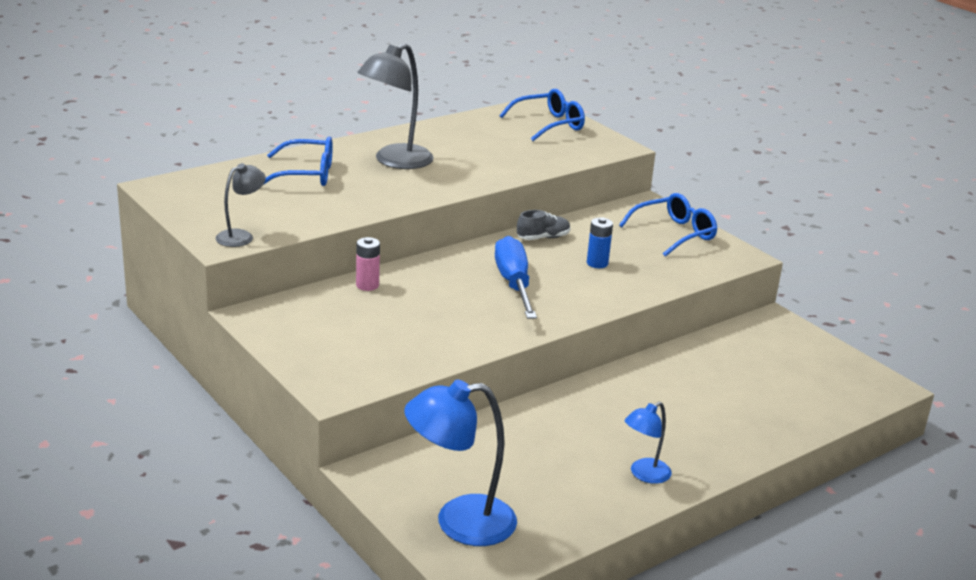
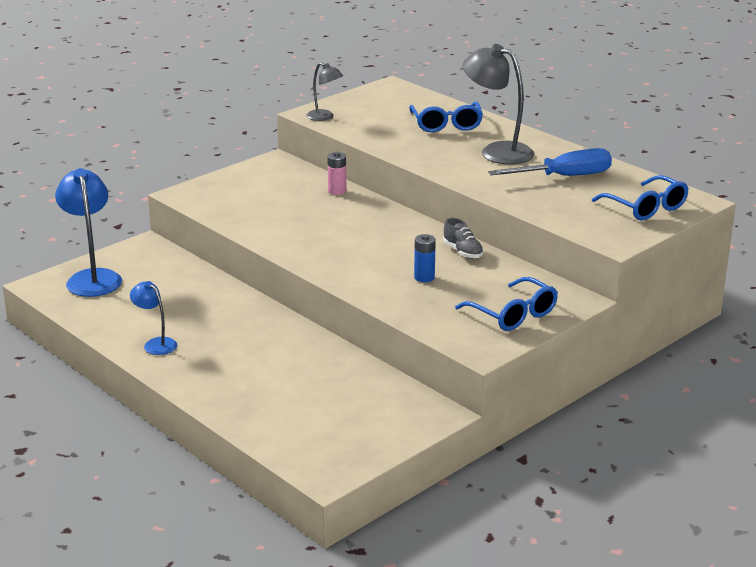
camera: 85 degrees right, 0 degrees up
(513, 284) = (366, 243): blue screwdriver -> blue screwdriver (564, 176)

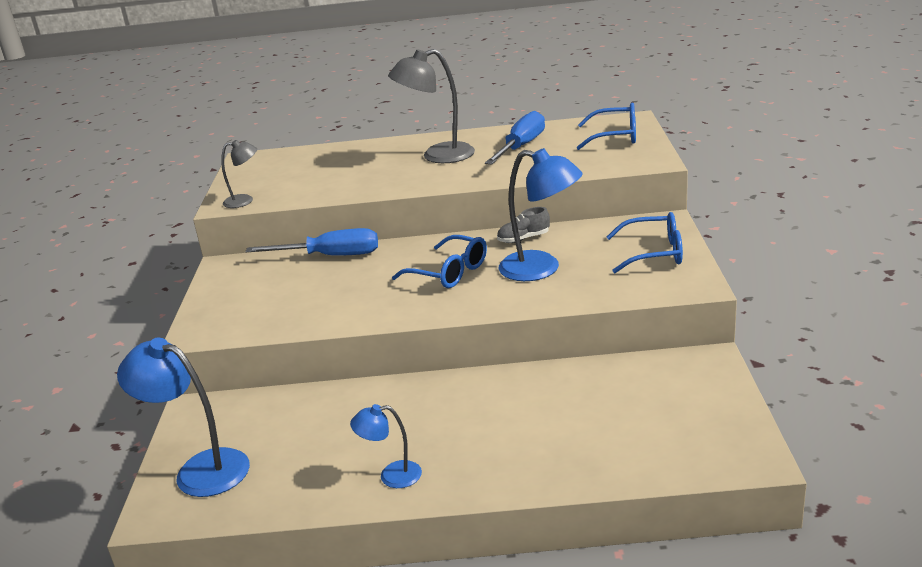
camera: 45 degrees left, 0 degrees up
(337, 191) = (331, 256): pink battery -> blue screwdriver
(424, 277) = (541, 269): blue battery -> blue lamp
(446, 125) = (357, 159): blue glasses -> blue glasses (449, 272)
(463, 252) = (523, 239): grey shoe -> grey shoe turned 150 degrees clockwise

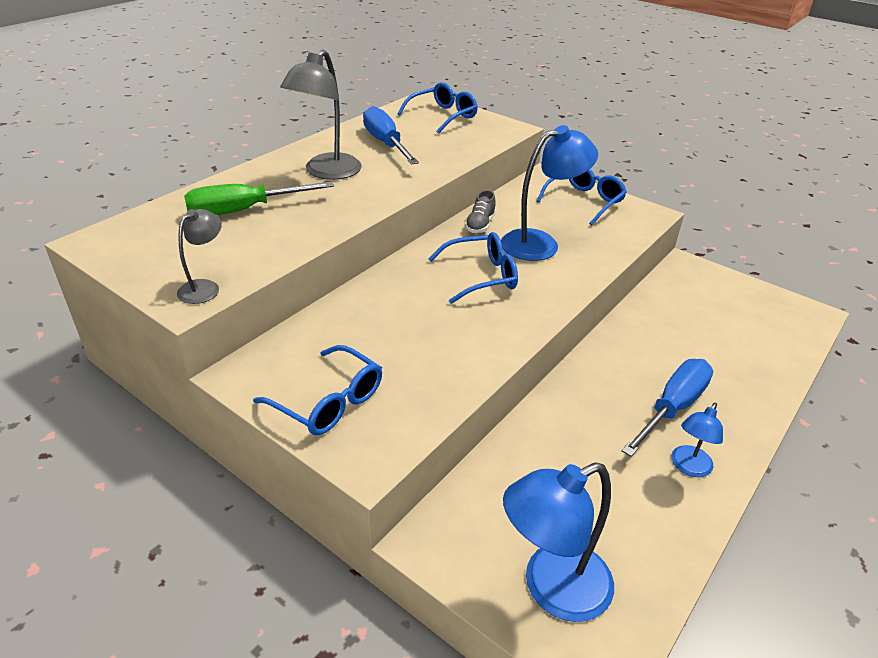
camera: 55 degrees left, 10 degrees up
(232, 298) = (329, 402): none -> blue glasses
(331, 256) = (345, 310): blue screwdriver -> blue screwdriver (672, 407)
(343, 165) = (244, 210): none -> green screwdriver

